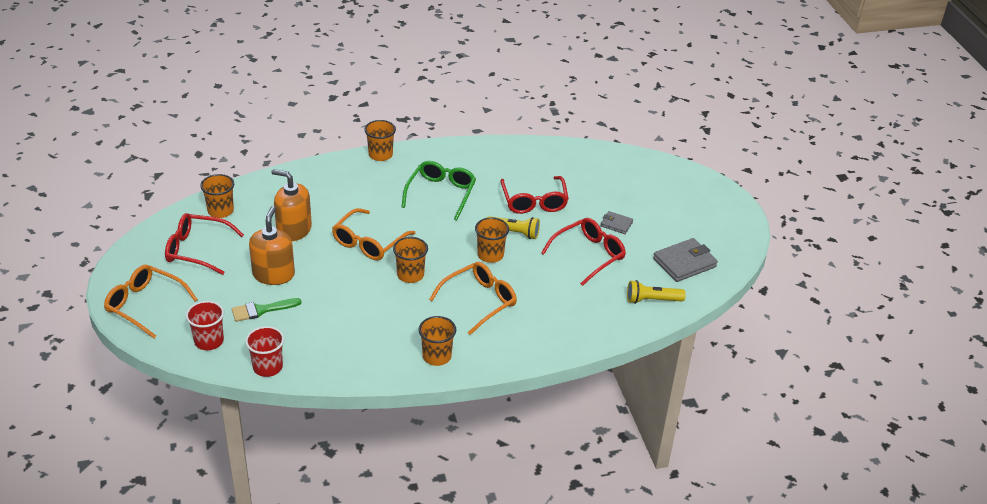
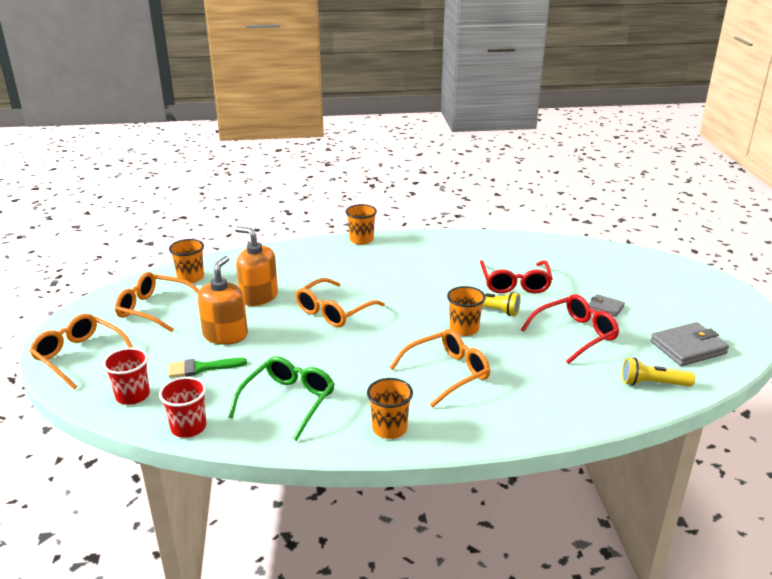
camera: 10 degrees right, 10 degrees down
(197, 250) = (154, 309): red glasses -> orange glasses
(410, 275) = (373, 343): orange cup -> none
(441, 194) = (417, 273): green glasses -> green glasses (288, 401)

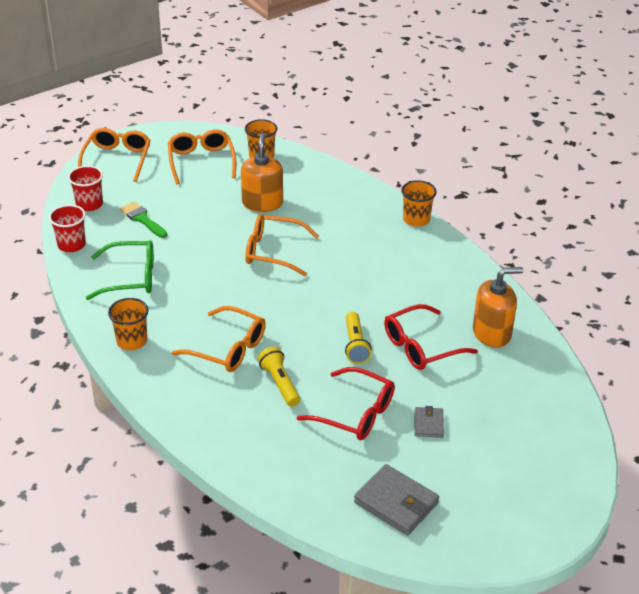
camera: 60 degrees right, 10 degrees up
(225, 335) = (193, 211): orange soap dispenser -> orange soap dispenser (492, 333)
(464, 329) = (306, 337): orange cup -> none
(653, 383) = (308, 487): yellow flashlight -> yellow flashlight (280, 383)

